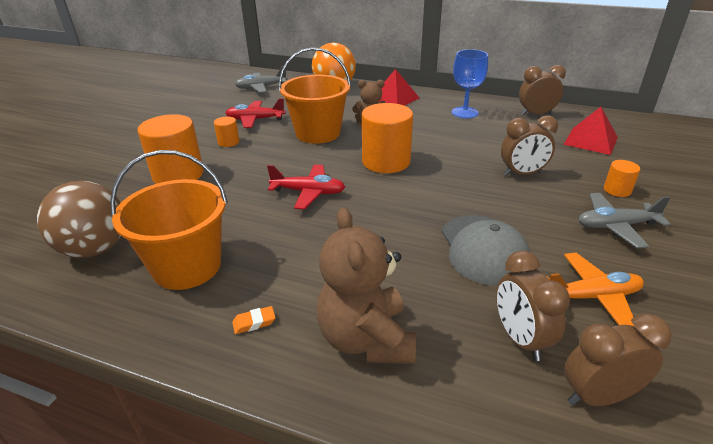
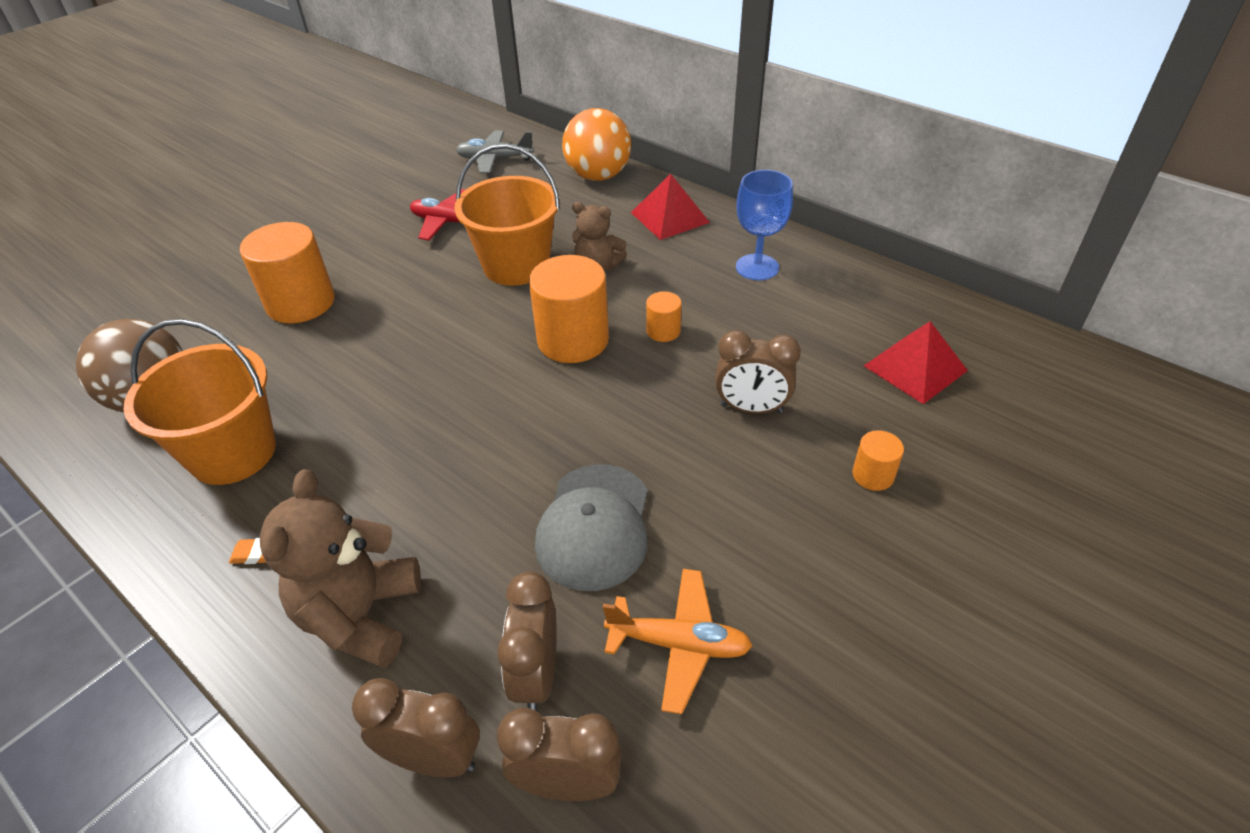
camera: 20 degrees right, 10 degrees up
(228, 142) = (391, 258): orange cylinder -> orange cylinder (663, 331)
(308, 192) = (437, 371): red plane -> none
(536, 114) = (869, 293): brown clock -> brown clock (433, 758)
(616, 226) = (813, 539): grey plane -> none

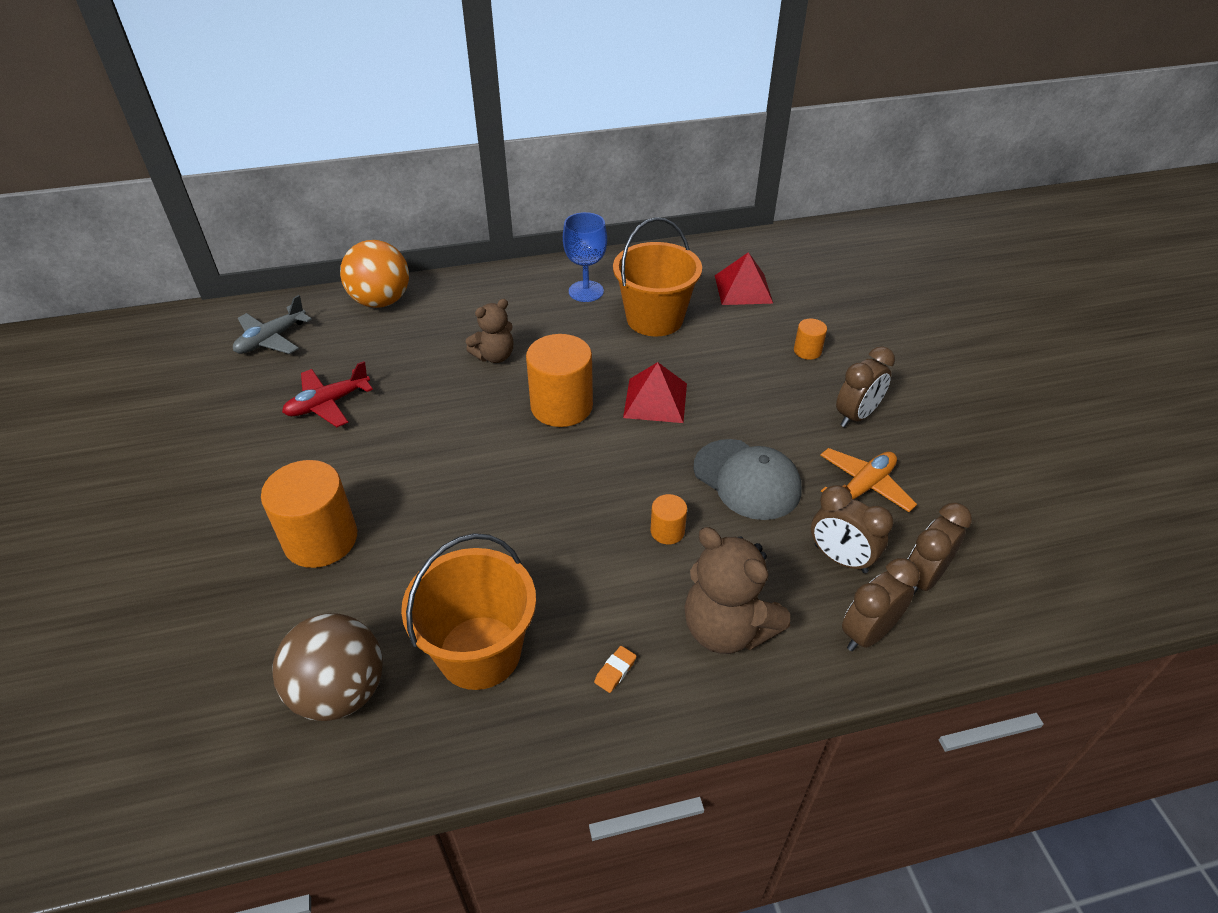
camera: 55 degrees left, 0 degrees up
(516, 265) = (438, 394): orange bucket -> orange bucket (654, 319)
(663, 331) = (601, 362): orange cylinder -> orange cylinder (667, 531)
(670, 217) = (482, 296): red pyramid -> red pyramid (655, 400)
(751, 408) = (712, 365): brown clock -> brown clock (856, 416)

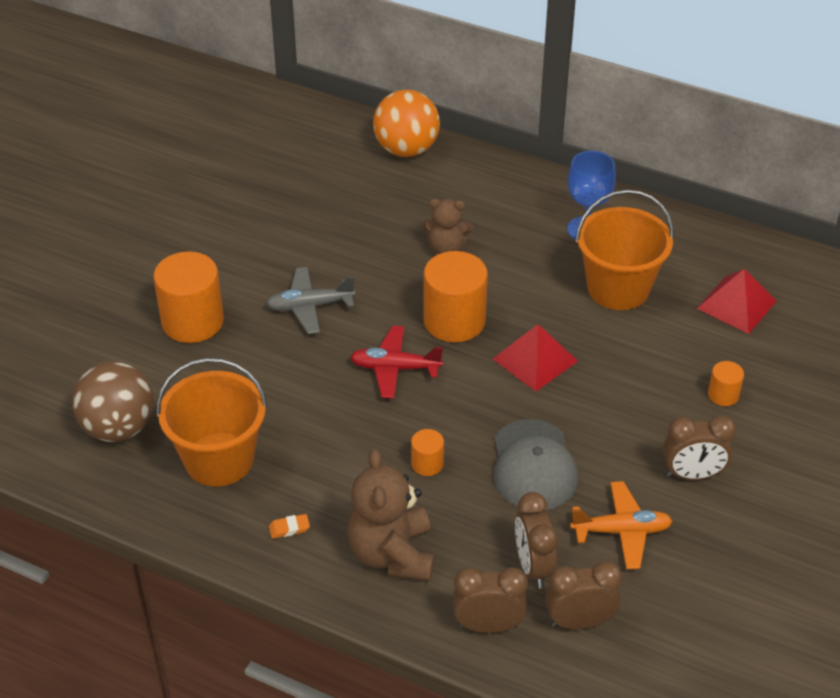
camera: 40 degrees right, 0 degrees up
(271, 339) = (295, 141): grey plane -> grey plane (310, 306)
(328, 404) = (286, 220): red plane -> red plane (395, 368)

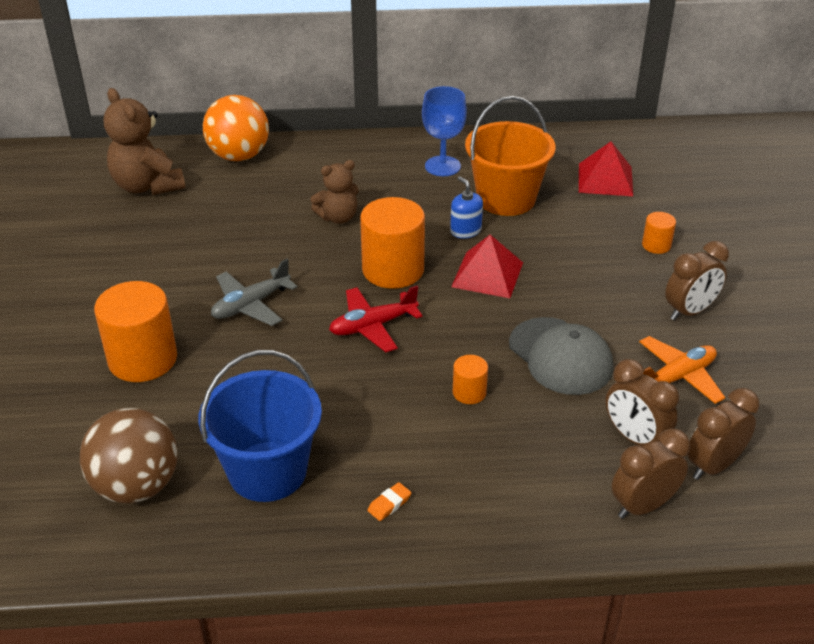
camera: 30 degrees left, 5 degrees down
(219, 459) = (267, 471): orange bucket -> blue bucket
(392, 554) = (505, 483): brown teddy bear -> brown teddy bear (147, 186)
(551, 307) = (465, 231): none -> blue soap dispenser

